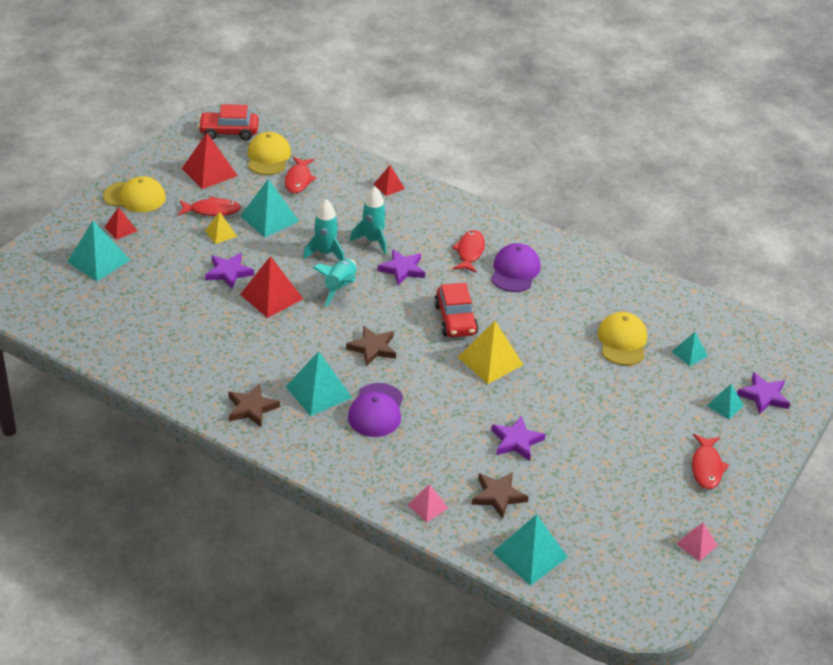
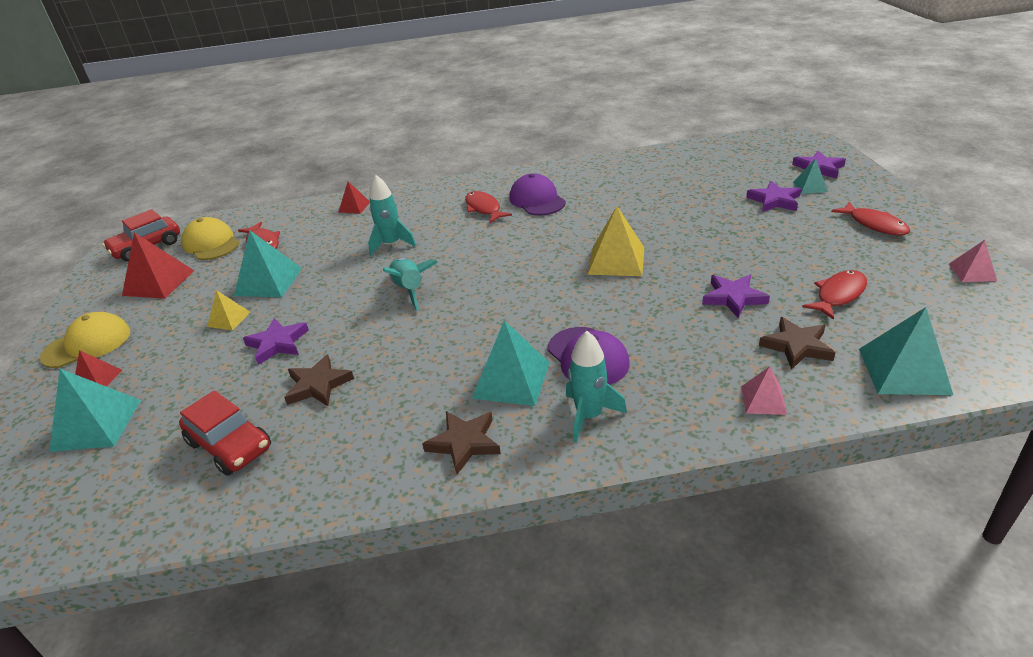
camera: 35 degrees left, 5 degrees down
(212, 210) = (196, 308): red fish -> red fish (838, 295)
(271, 296) = (350, 335): red pyramid -> none
(326, 253) = (360, 275): turquoise rocket -> turquoise rocket (589, 416)
(372, 348) = (507, 313): brown star -> brown star (318, 385)
(402, 269) = (446, 247): purple star -> purple star (774, 200)
(455, 320) = (543, 252): red car -> red car (230, 445)
(622, 341) = (682, 194): yellow cap -> none
(689, 353) = (734, 175): turquoise pyramid -> none

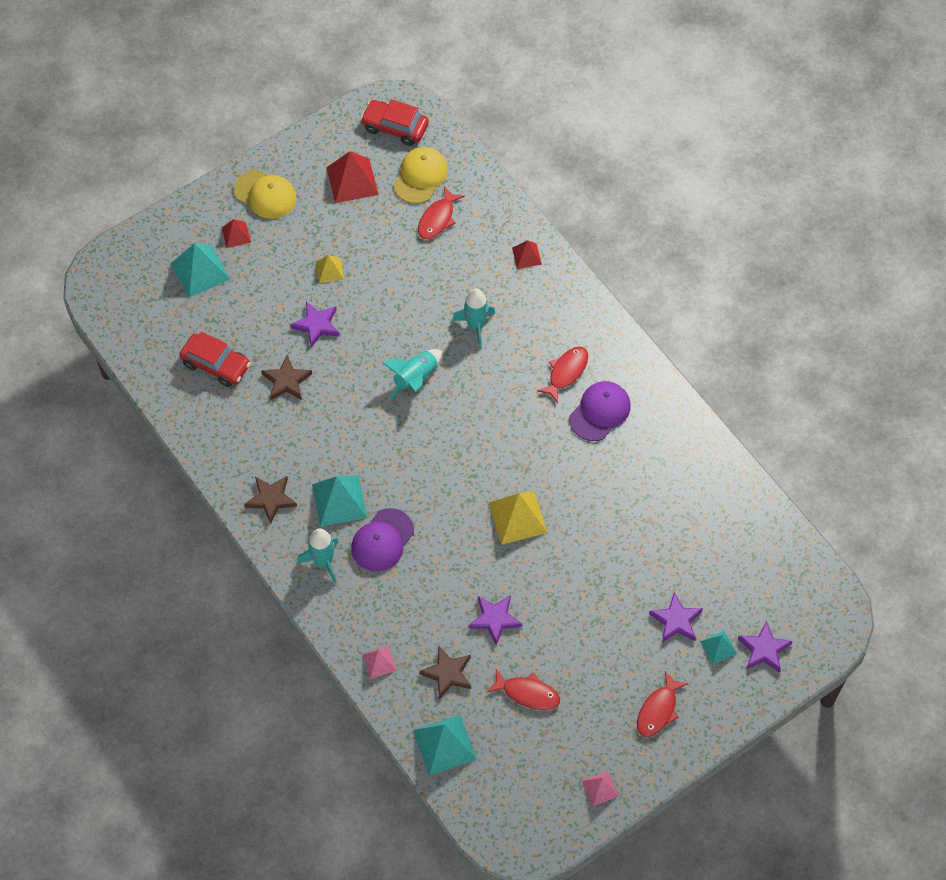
camera: 60 degrees right, 25 degrees up
(230, 445) = (216, 365): red car -> red car turned 75 degrees counterclockwise
(268, 281) = (386, 264): turquoise pyramid -> none

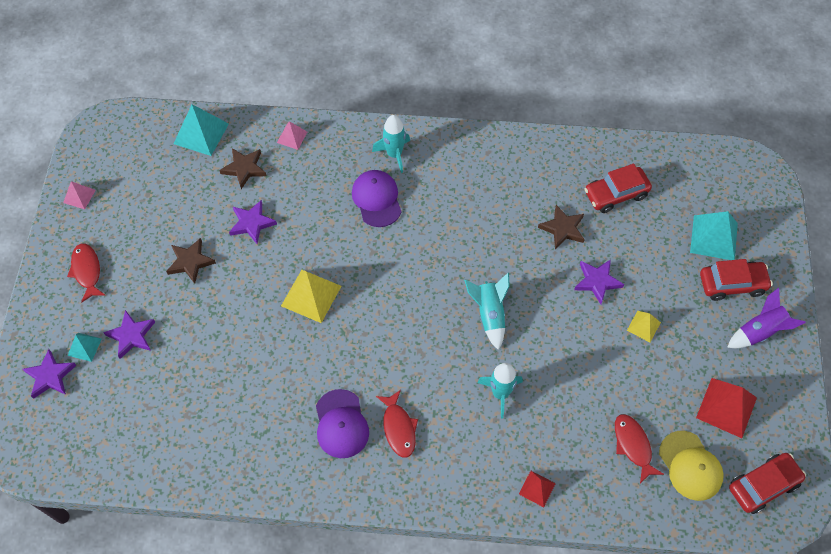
camera: 130 degrees right, 0 degrees up
(236, 235) = (732, 284): red pyramid -> red car
(265, 194) = (759, 331): yellow cap -> purple rocket
(271, 499) = (472, 156): brown star -> brown star (190, 262)
(339, 500) = (432, 195): turquoise pyramid -> none
(527, 693) = (182, 203): red fish -> none

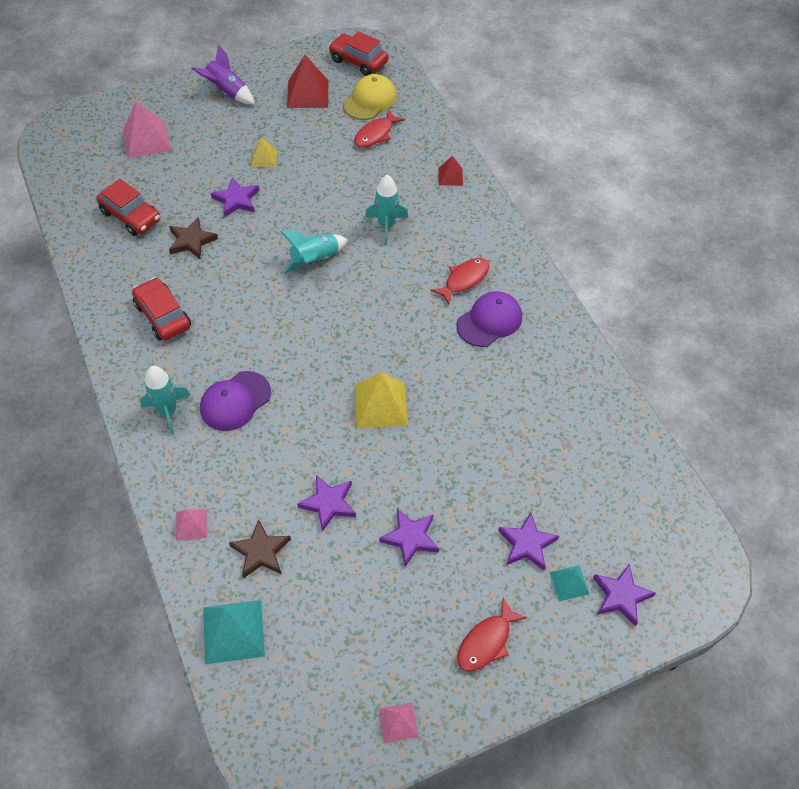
camera: 120 degrees left, 5 degrees down
(190, 262) = (410, 538): brown star -> purple star
(714, 237) = (146, 140): turquoise pyramid -> pink pyramid
(732, 284) = (190, 117): red car -> red car (163, 316)

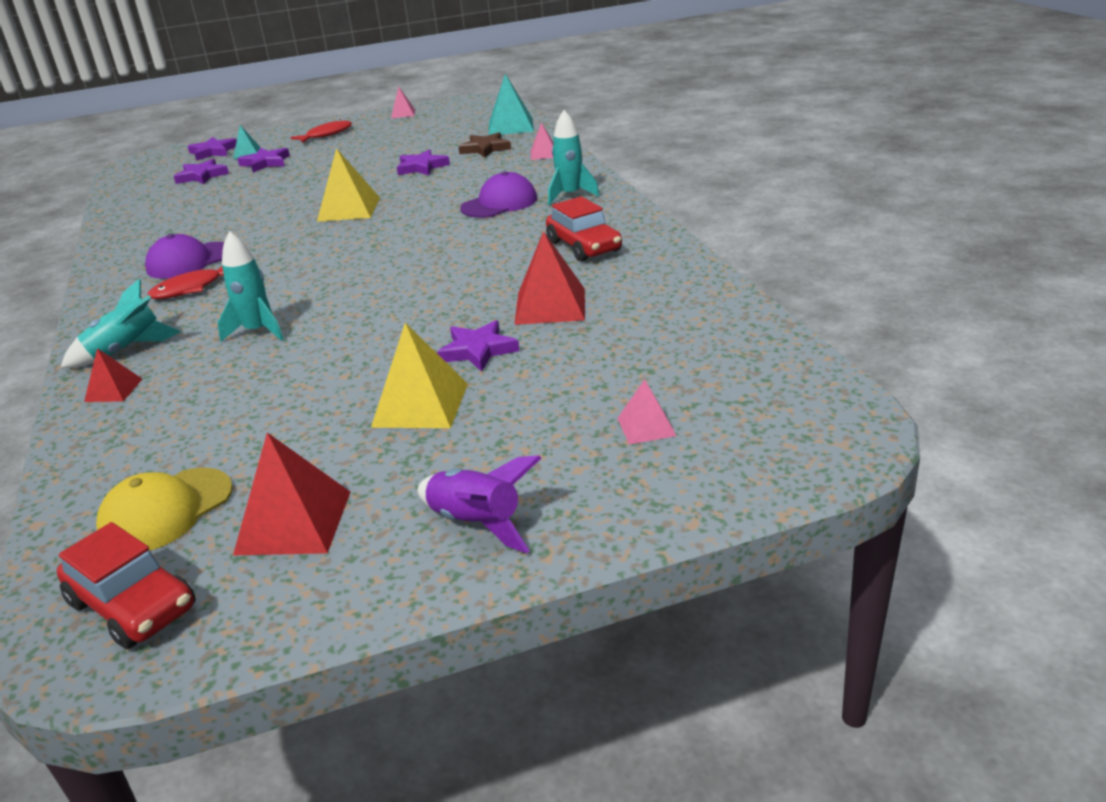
camera: 170 degrees left, 25 degrees down
(131, 216) = (648, 326): red car -> none
(146, 140) = (646, 426): pink pyramid -> pink pyramid, size x0.56
(191, 241) = (550, 306): brown star -> red pyramid
(264, 158) = (420, 405): yellow pyramid -> yellow pyramid, size x1.79
(315, 260) = (376, 296): turquoise rocket -> turquoise rocket (126, 350)
(376, 134) = (195, 447): red fish -> none
(410, 538) = (359, 160): purple star -> purple star (202, 176)

